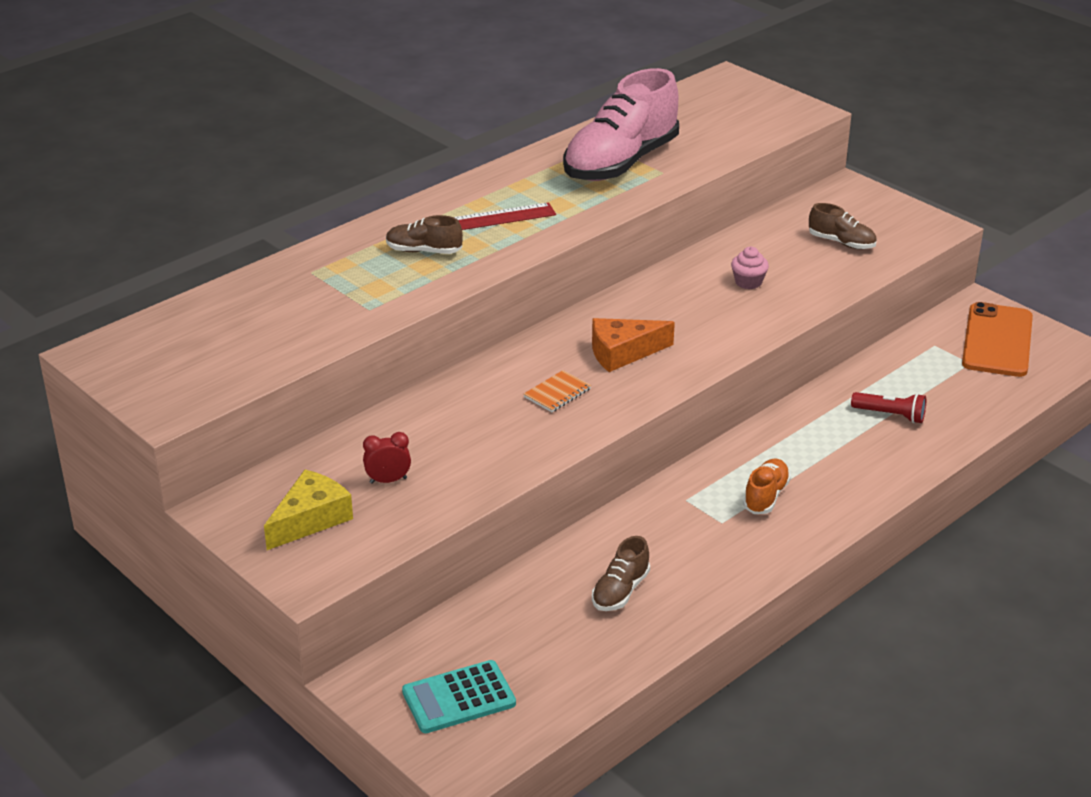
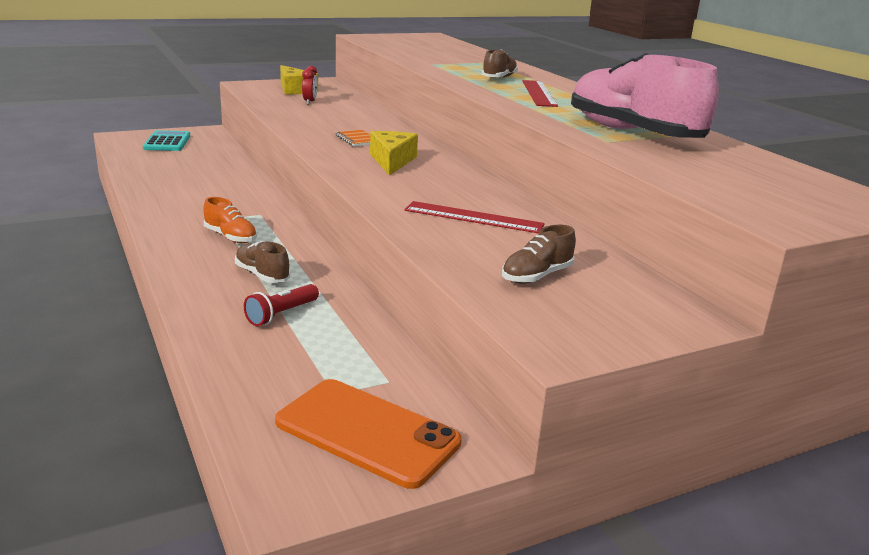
camera: 105 degrees right, 10 degrees down
(620, 591) = (194, 182): brown shoe -> brown shoe (262, 275)
(623, 353) = (392, 161): orange cheese -> yellow cheese
(748, 282) = (473, 217): pink cupcake -> red ruler

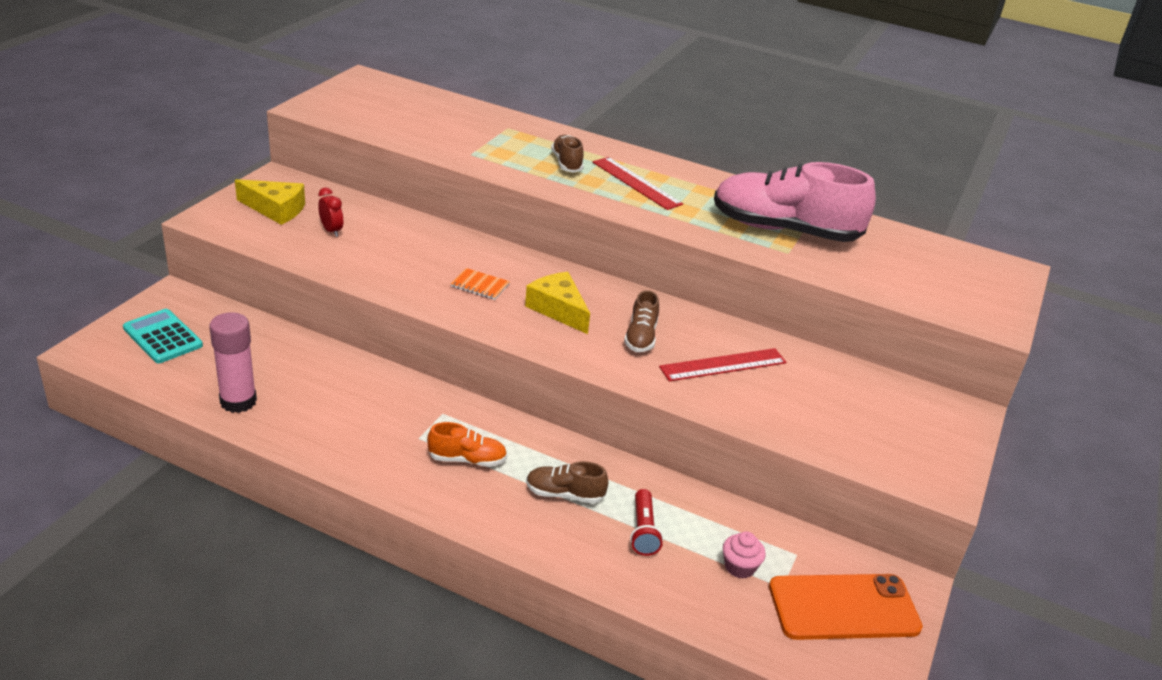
camera: 40 degrees left, 10 degrees up
(151, 173) = (238, 401): none -> pink glue stick
(319, 365) = (739, 567): none -> pink cupcake
(536, 276) = (846, 417): brown shoe -> brown shoe (641, 337)

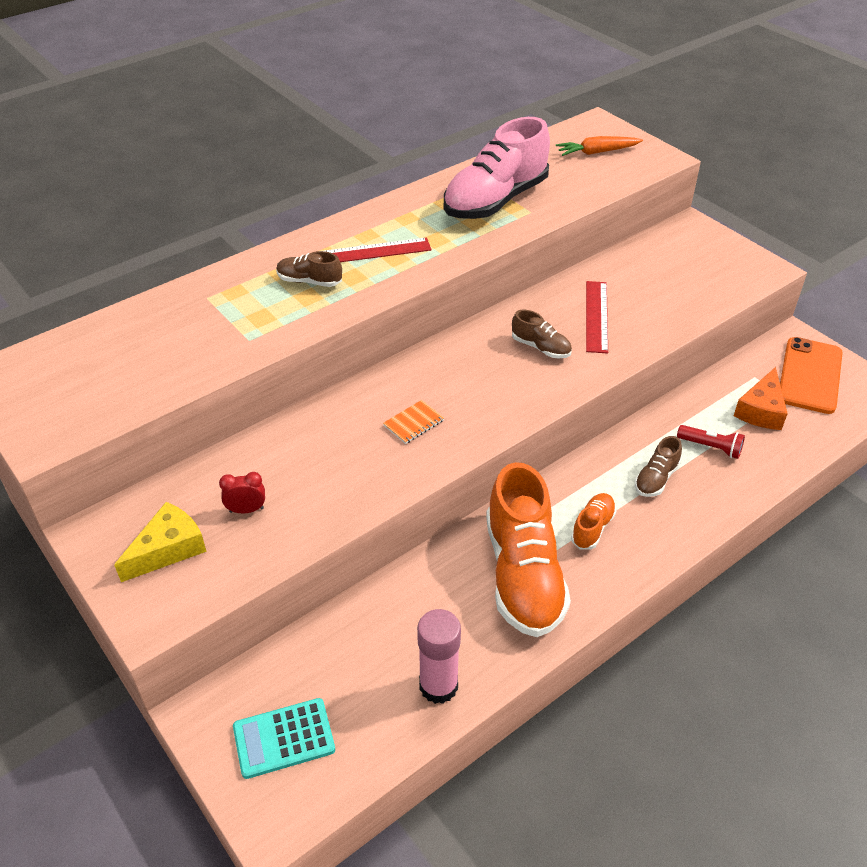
camera: 60 degrees left, 10 degrees up
(384, 425) = (523, 574): none -> orange shoe
(558, 309) = (477, 383): yellow cheese -> none
(739, 567) = (761, 410): pink cupcake -> orange cheese
(950, 277) = (597, 152): none -> orange carrot

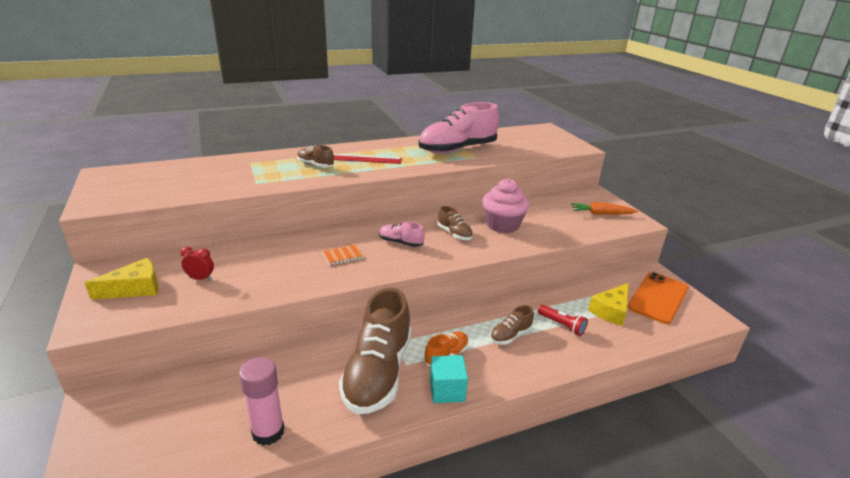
camera: 15 degrees right, 15 degrees down
(284, 738) = (135, 437): turquoise calculator -> none
(477, 381) = (401, 242): none -> pink shoe
(523, 574) = (378, 373): orange shoe -> brown shoe
(596, 316) = (502, 225): red ruler -> pink cupcake
(597, 152) = (537, 139): orange carrot -> orange carrot (601, 214)
(615, 575) = (447, 390): none -> turquoise cube
(761, 410) = (611, 311): orange cheese -> yellow cheese

